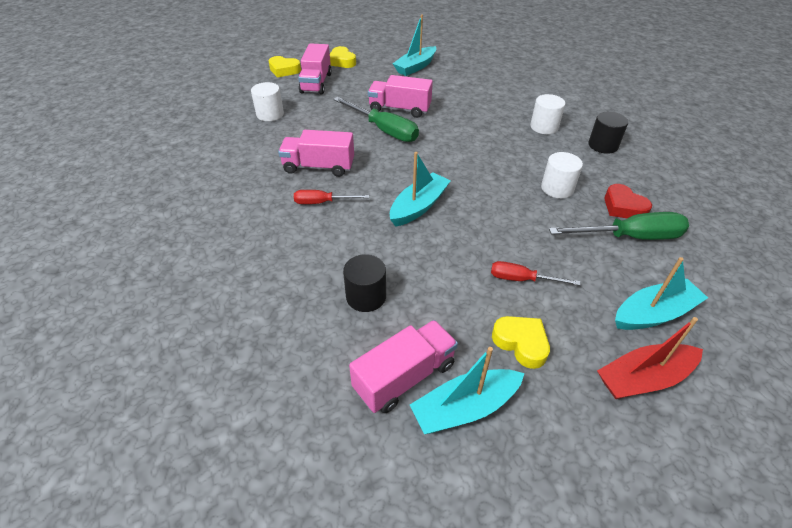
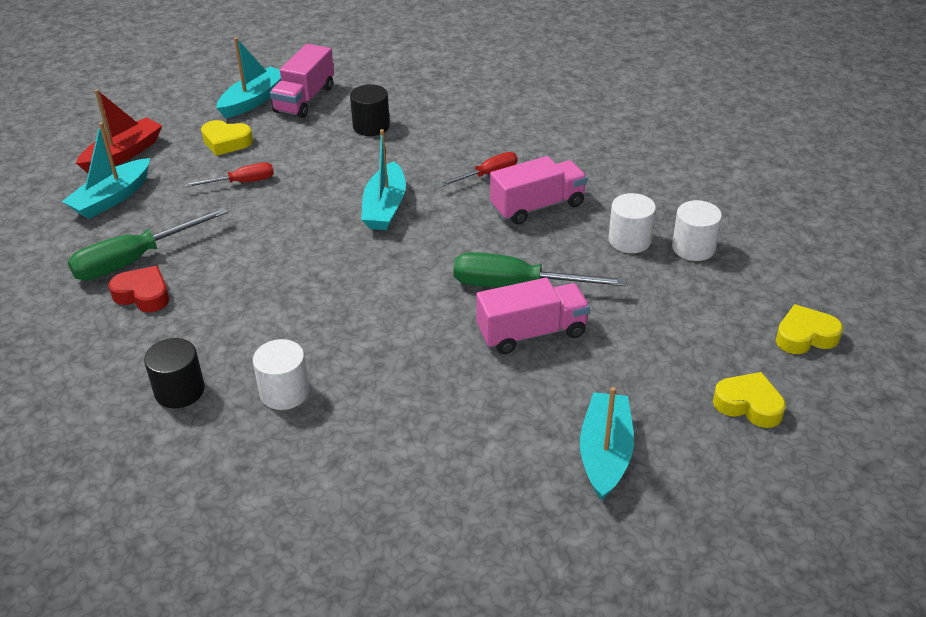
camera: 150 degrees right, 5 degrees down
(316, 83) = (716, 331): pink truck -> none
(557, 188) = (233, 289): white cylinder -> white cylinder (629, 240)

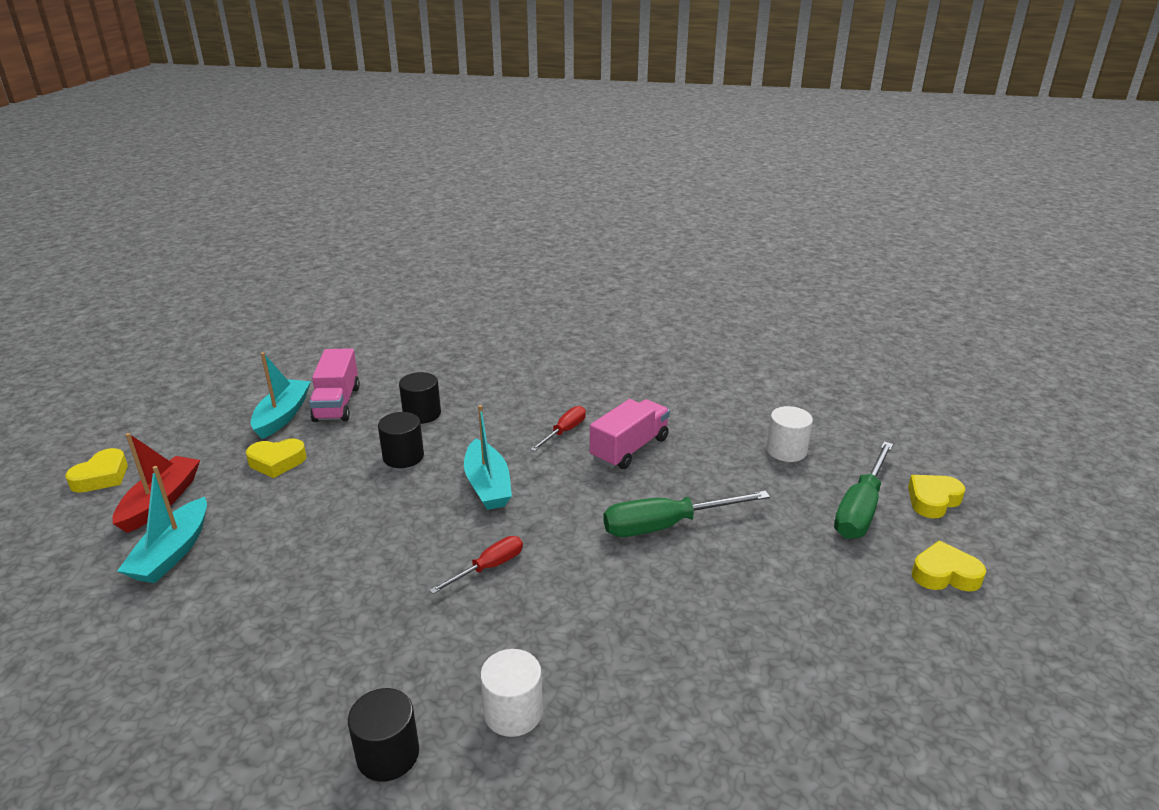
camera: 25 degrees left, 10 degrees down
(91, 122) = (102, 477): none -> yellow heart
(134, 260) = (240, 615): green screwdriver -> green screwdriver (860, 509)
(143, 295) = (274, 652): red heart -> none
(242, 182) = (319, 498): red screwdriver -> red screwdriver (489, 567)
(330, 163) = (403, 457): none -> black cylinder
(532, 333) = (714, 566): pink truck -> none
(605, 453) = (871, 664): turquoise boat -> none
(629, 240) = (730, 458): white cylinder -> none

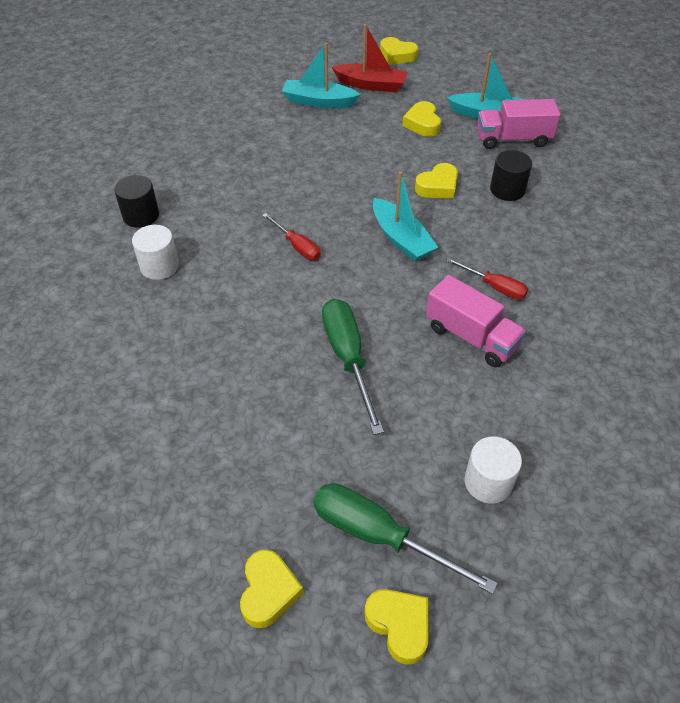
camera: 90 degrees right, 20 degrees up
(403, 457) = (438, 186): black cylinder -> yellow heart
(487, 485) = (401, 239): turquoise boat -> turquoise boat turned 105 degrees counterclockwise

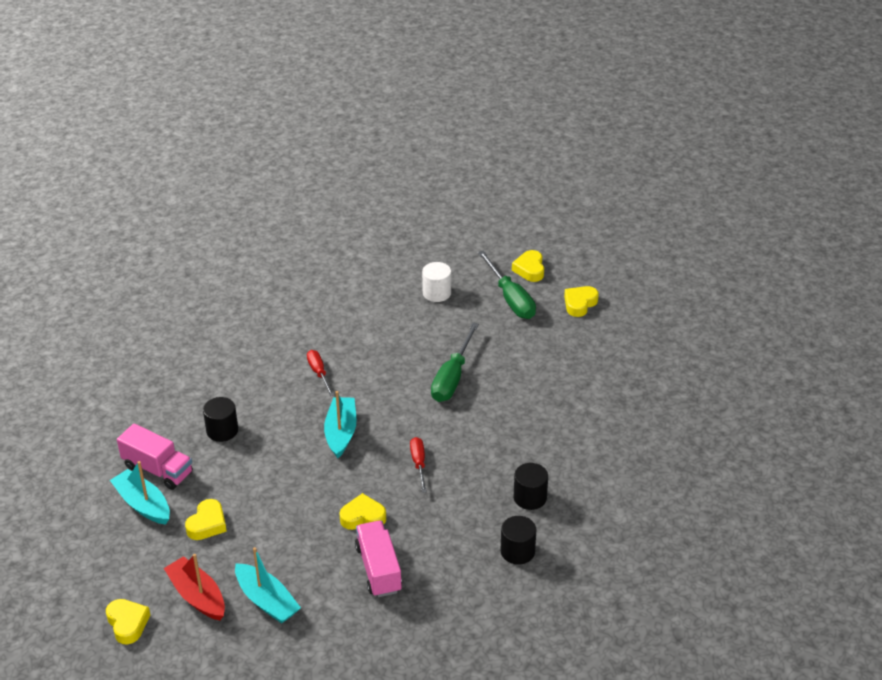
camera: 145 degrees left, 10 degrees down
(159, 266) = (530, 497): white cylinder -> black cylinder
(438, 186) = (268, 459): yellow heart -> yellow heart (363, 517)
(471, 337) = (368, 354): pink truck -> pink truck (378, 569)

